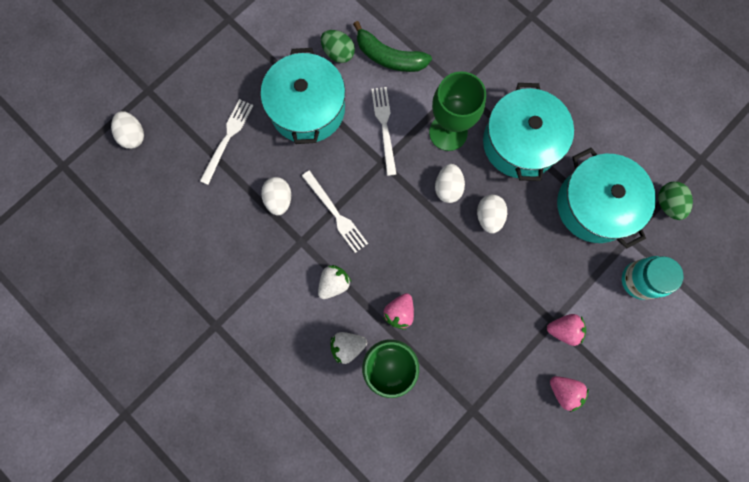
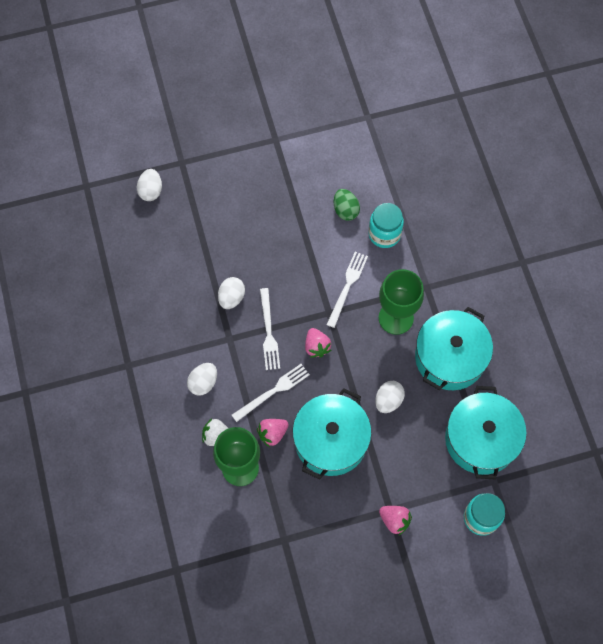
camera: 30 degrees right, 10 degrees down
(227, 138) = (220, 231): white fork -> white fork (273, 391)
(307, 109) = (295, 240): turquoise pot -> turquoise pot (331, 440)
(334, 283) = (235, 384): white strawberry -> none
(389, 57) = (384, 234): green banana -> turquoise jar
(448, 188) = (369, 360): white egg -> white egg (203, 383)
(564, 391) = (365, 567): pink strawberry -> pink strawberry (316, 347)
(667, 204) = (543, 472): green egg -> none

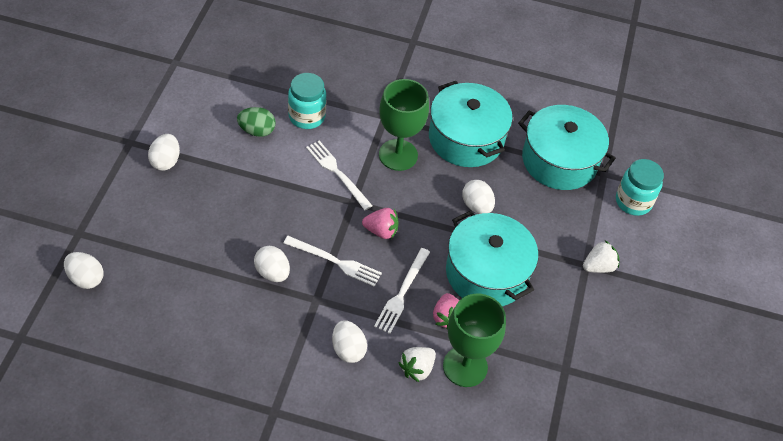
camera: 65 degrees left, 15 degrees down
(273, 391) = (402, 293): white fork -> white fork turned 150 degrees counterclockwise
(275, 172) = (165, 161): none -> white egg
(394, 520) = (598, 266): pink strawberry -> white strawberry

